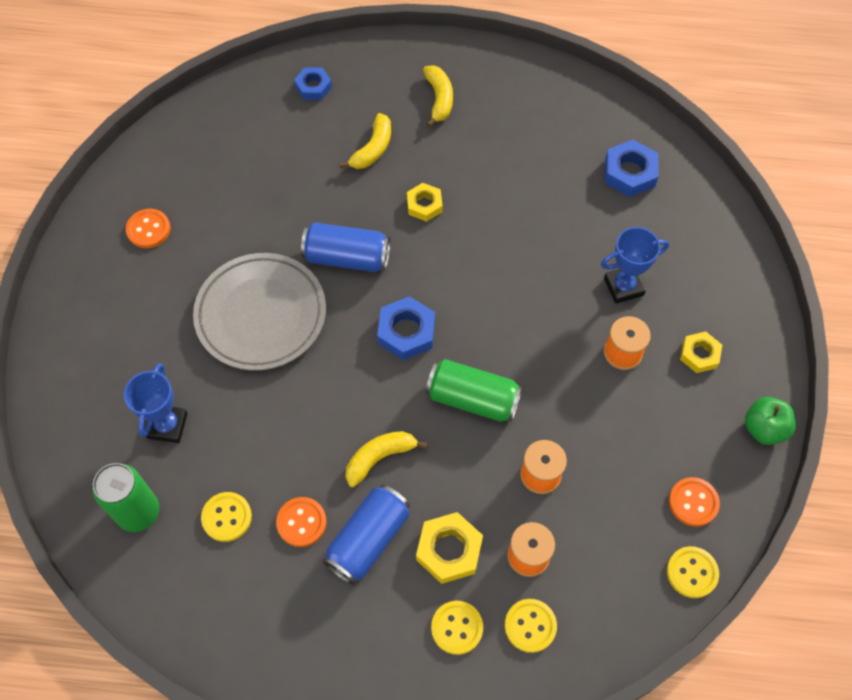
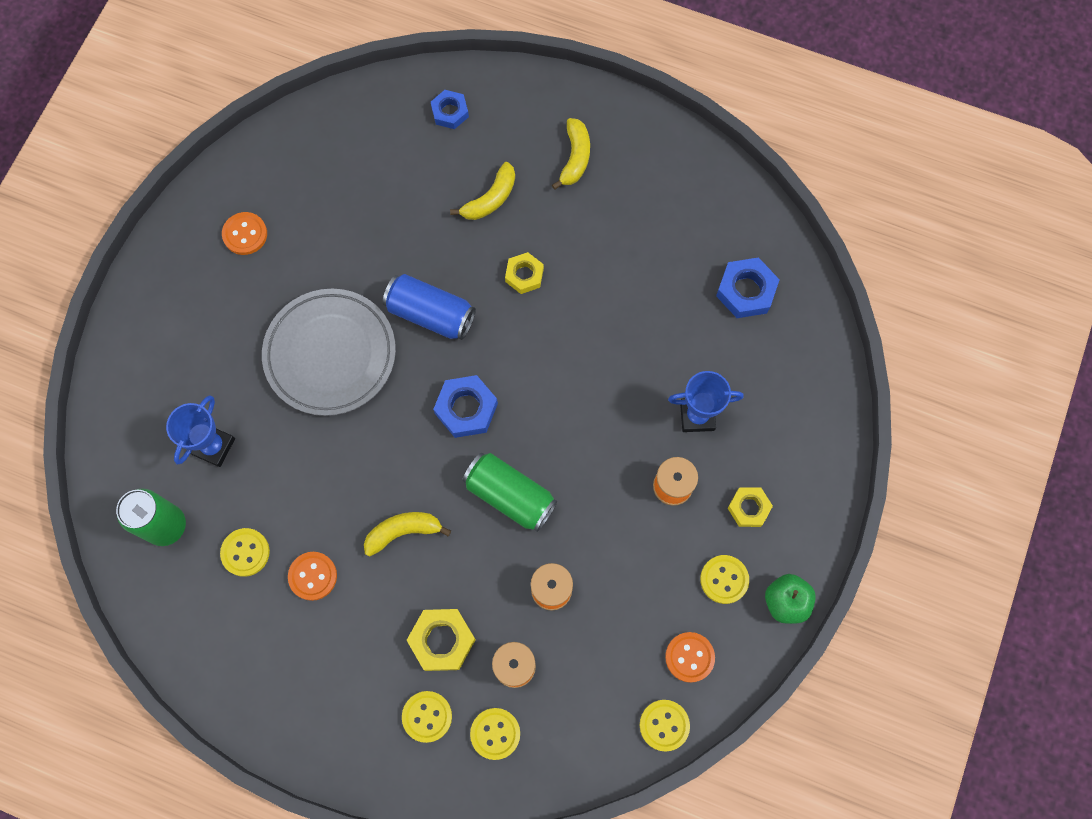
camera: 15 degrees right, 10 degrees up
(368, 540) = (370, 610): blue can -> none
(700, 423) = (724, 579): none -> yellow button

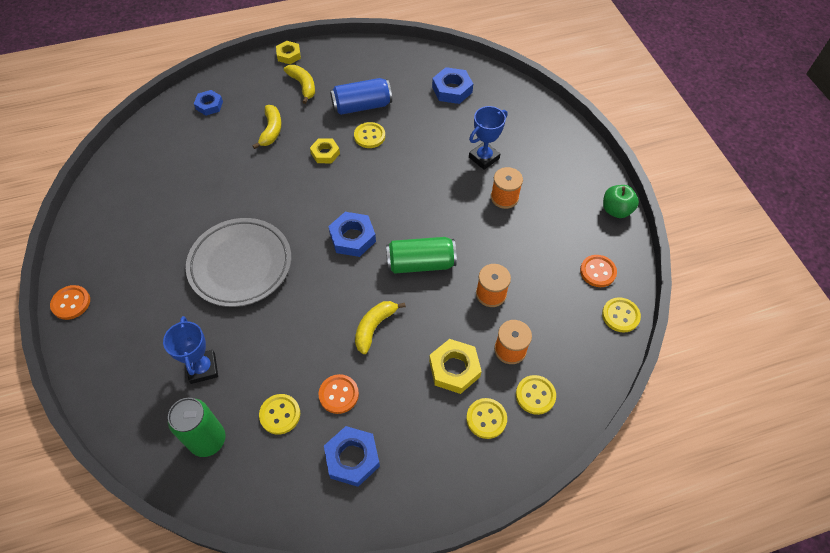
camera: 40 degrees left, 15 degrees down
(245, 234) = (125, 238): orange button -> orange button (71, 303)
(274, 650) = (352, 458): none -> blue nut
(431, 314) = (286, 205): blue can -> blue can (361, 106)
(724, 579) = (575, 222): yellow button -> yellow button (369, 136)
(749, 508) = (553, 181): yellow nut -> yellow nut (289, 55)

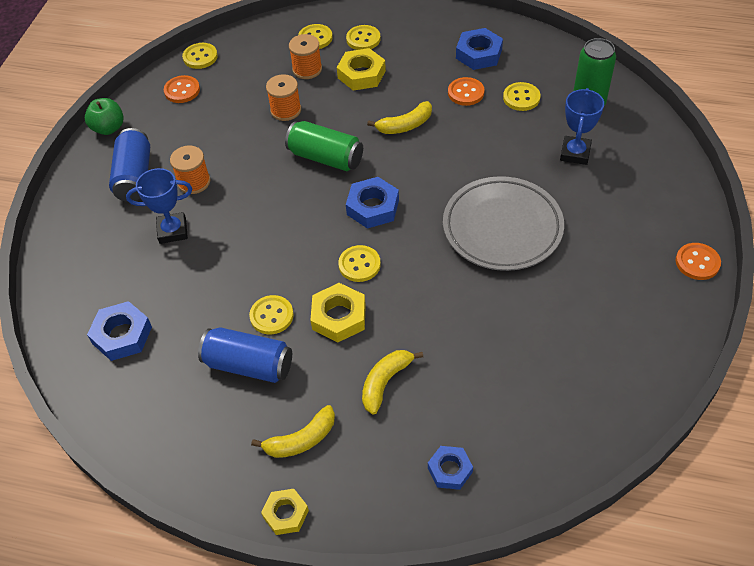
camera: 145 degrees left, 5 degrees down
(303, 86) = (301, 439): yellow banana -> yellow banana turned 120 degrees counterclockwise
(325, 153) = (339, 317): yellow nut -> yellow nut, size x1.51
(334, 191) = (359, 265): none -> yellow button
(552, 182) = (134, 176): none -> blue can

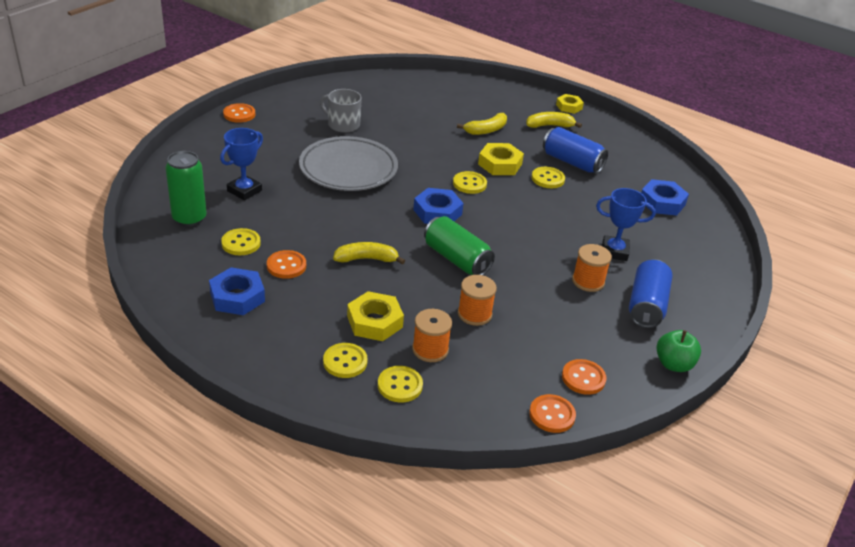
camera: 165 degrees left, 15 degrees down
(200, 57) = (552, 415): yellow button -> orange button
(450, 470) = (470, 94): blue nut -> none
(567, 303) = (343, 124): none -> grey mug

